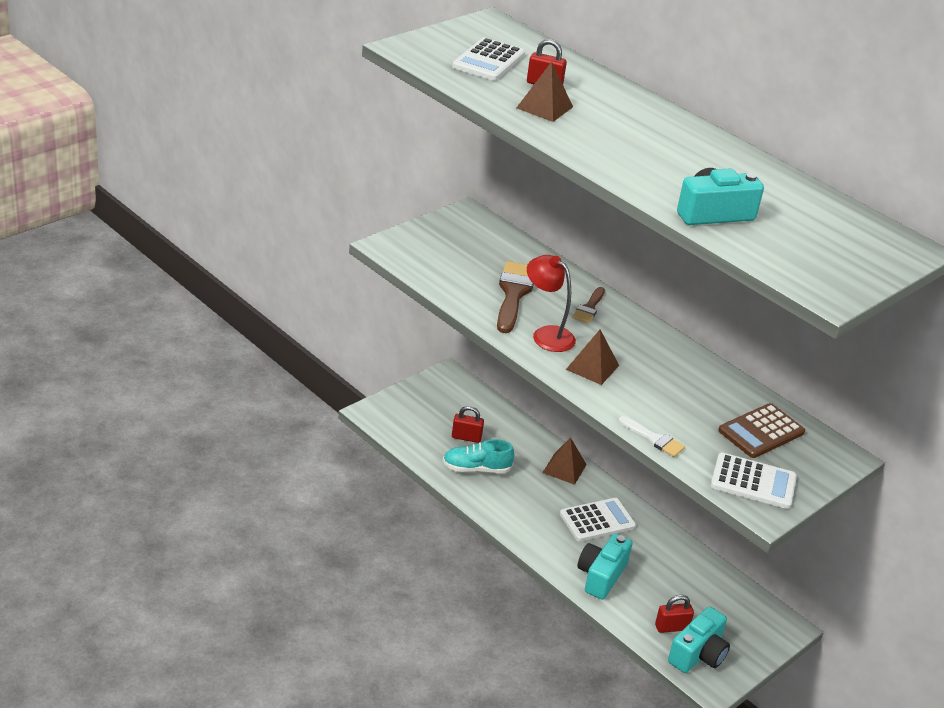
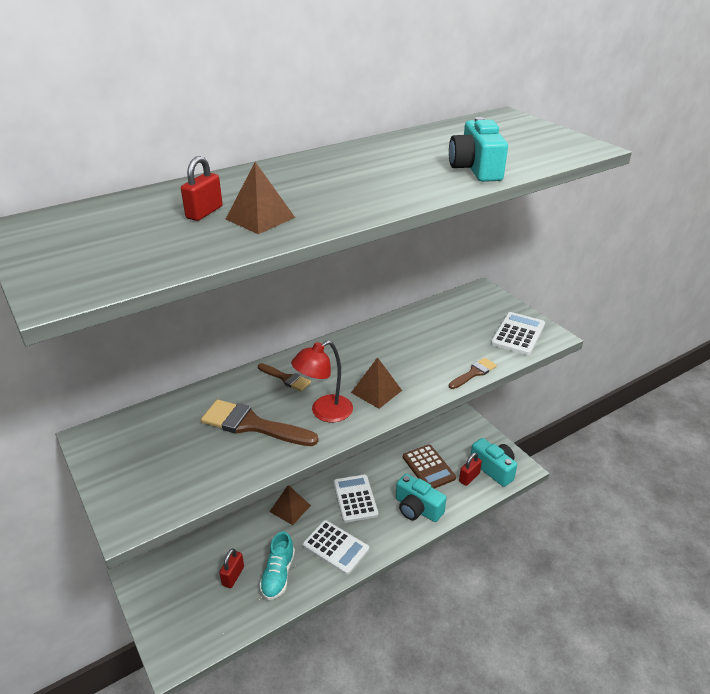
camera: 75 degrees left, 0 degrees up
(488, 60) = (129, 238): white calculator -> white calculator (335, 547)
(654, 439) = (474, 373): white brush -> brown brush
(671, 627) = (469, 477): red padlock -> red padlock turned 45 degrees clockwise
(761, 431) = (458, 319): brown calculator -> brown calculator (428, 467)

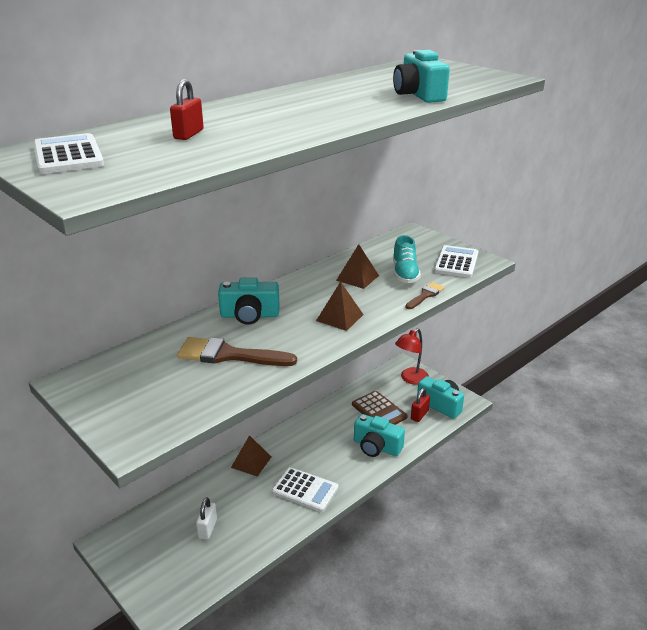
camera: 10 degrees left, 5 degrees down
(233, 576) = (207, 528): red padlock -> white padlock
(260, 218) = (243, 135): brown pyramid -> brown pyramid (357, 278)
(278, 575) = (253, 521): turquoise shoe -> turquoise shoe (405, 273)
(286, 378) = (249, 315): brown brush -> turquoise camera
(324, 412) = (295, 338): red lamp -> red lamp (410, 379)
(355, 498) = (314, 445): white calculator -> white calculator (68, 155)

